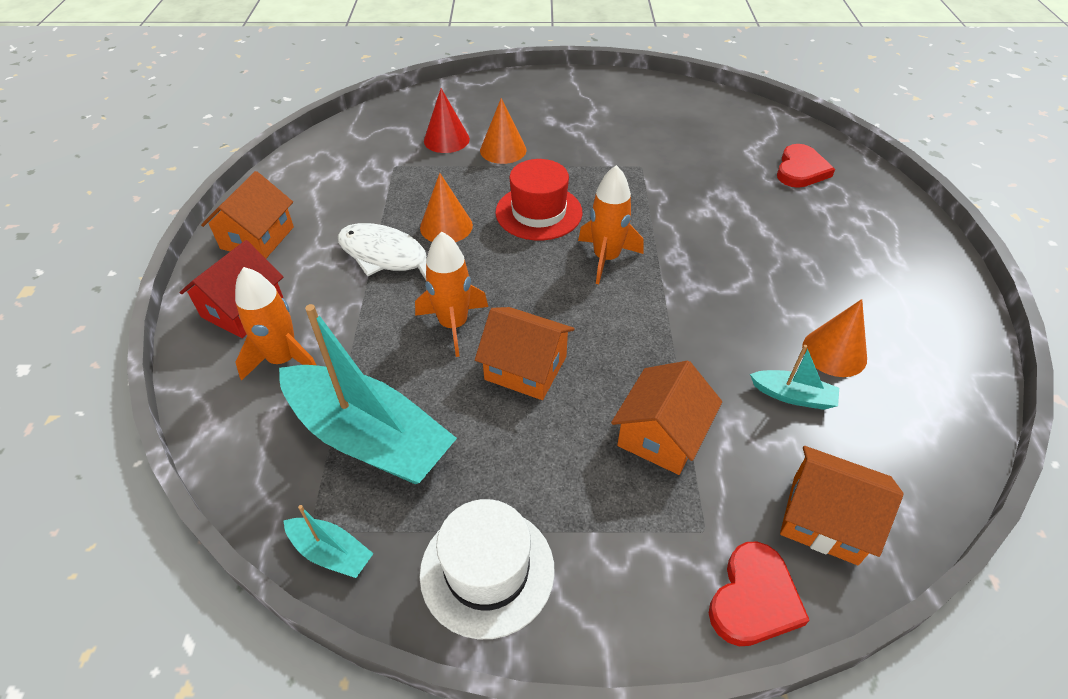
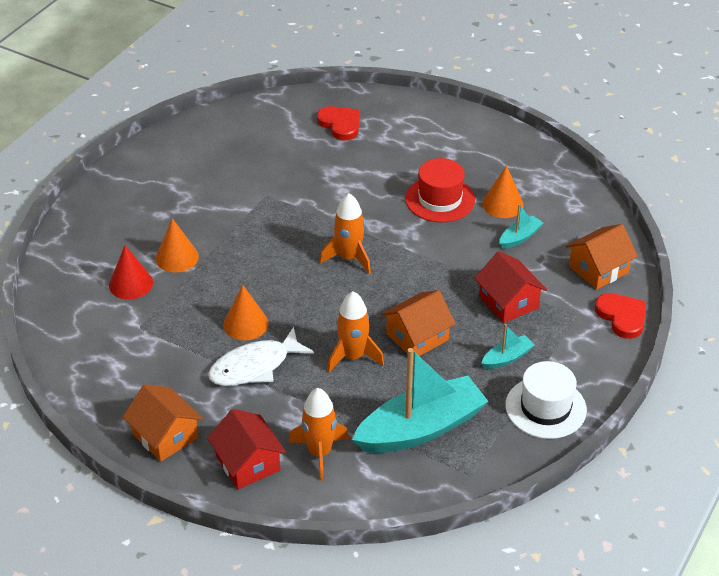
camera: 60 degrees left, 5 degrees down
(331, 553) = (493, 469): turquoise boat -> turquoise boat (507, 358)
(539, 212) = (272, 269): red hat -> red hat (440, 199)
(661, 435) = (508, 302): orange house -> red house

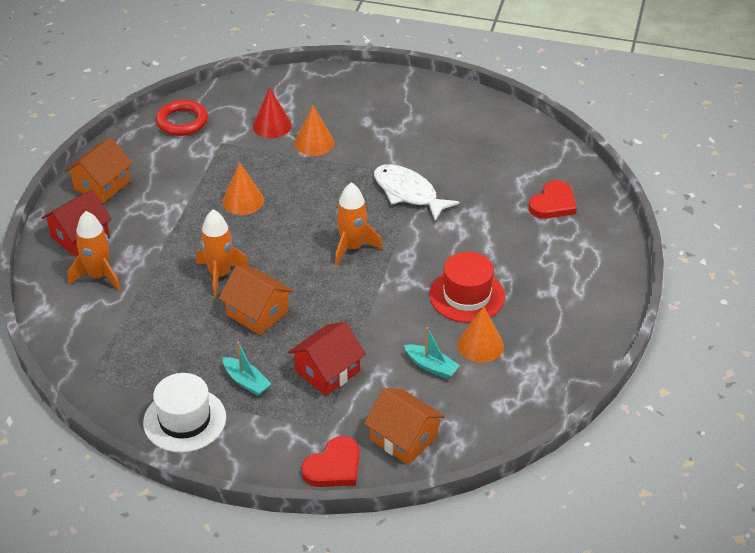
camera: 75 degrees right, 0 degrees up
(84, 354) = (182, 121): none -> red ring
(254, 366) = (192, 217): white fish -> white fish (408, 193)
(421, 428) = (139, 335): turquoise boat -> none

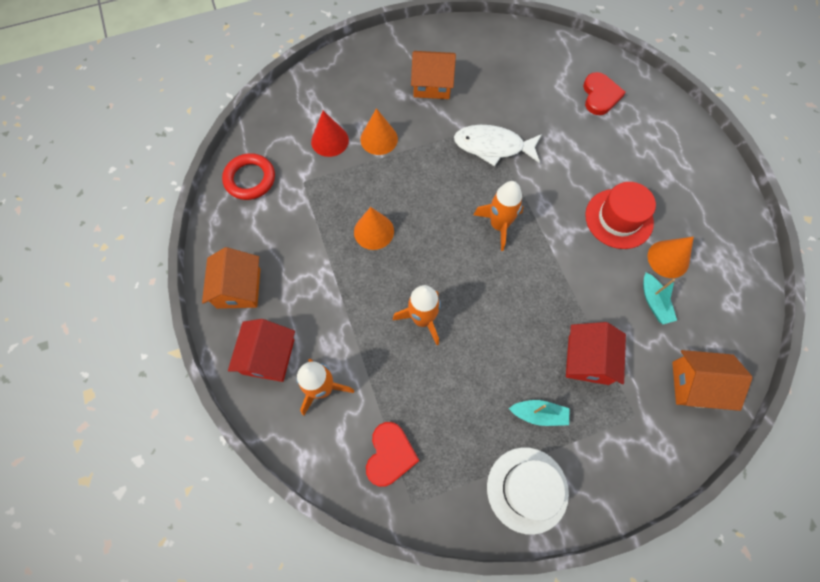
camera: 35 degrees left, 25 degrees up
(257, 313) = (486, 338): orange house -> orange house (432, 84)
(334, 467) = (675, 450): red heart -> red heart (390, 455)
(431, 366) = (654, 302): turquoise boat -> turquoise boat turned 75 degrees clockwise

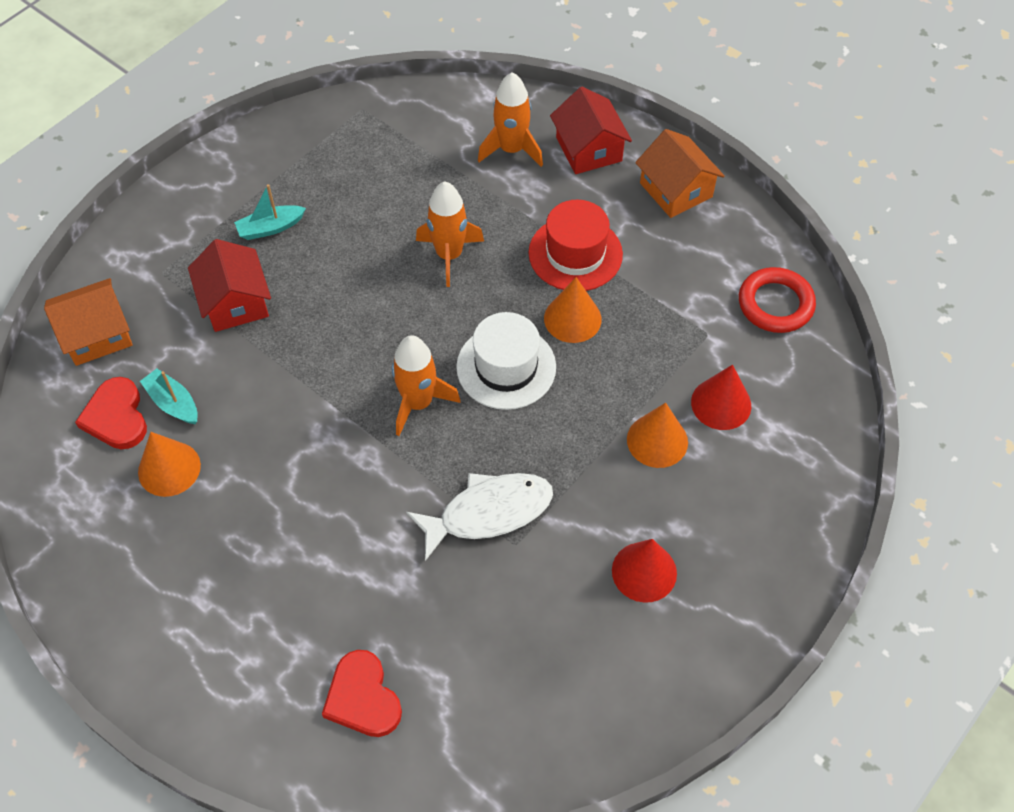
camera: 150 degrees right, 10 degrees down
(390, 455) = (406, 131): red heart -> red heart (116, 417)
(432, 84) = (644, 571): orange house -> red cone
(527, 489) = (255, 164): white hat -> white hat (506, 367)
(619, 218) = (256, 493): red hat -> red hat (575, 254)

